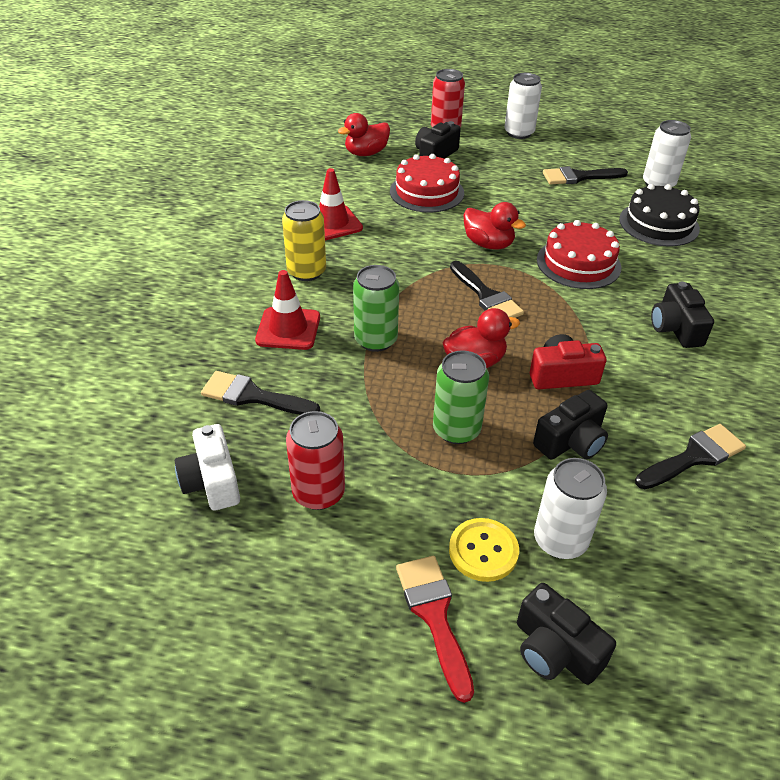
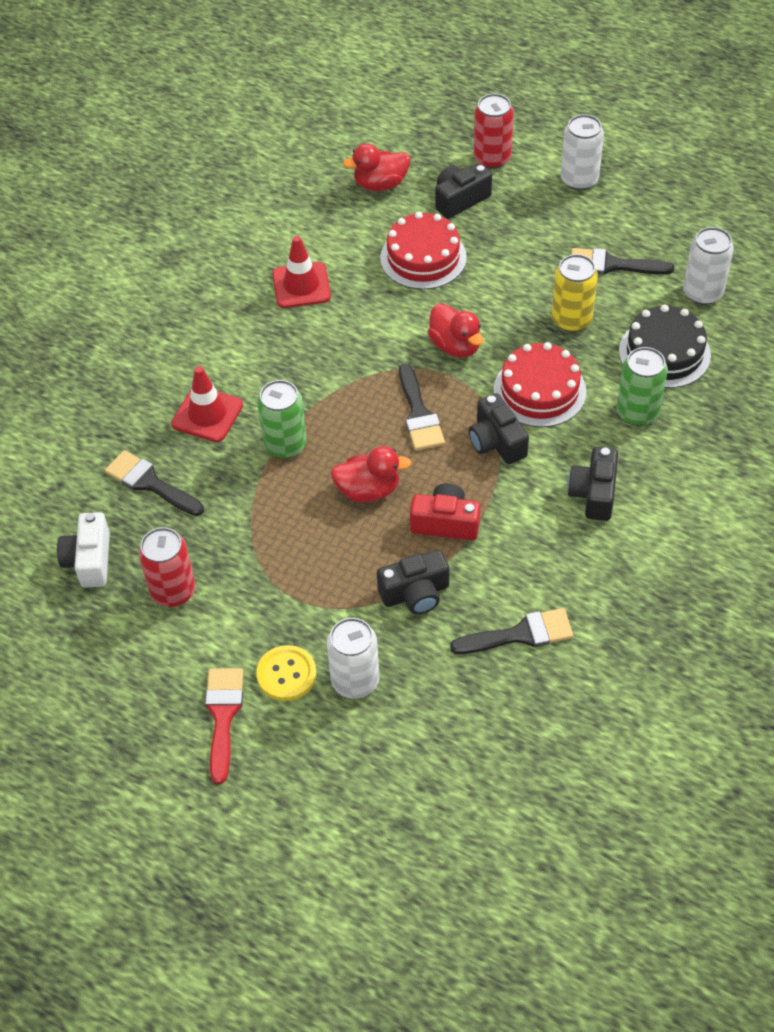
camera: 20 degrees right, 10 degrees up
(306, 272) = (250, 347): yellow can -> yellow can (571, 320)
(456, 429) = (317, 558): green can -> green can (637, 412)
(555, 650) = (303, 765): black camera -> black camera (496, 442)

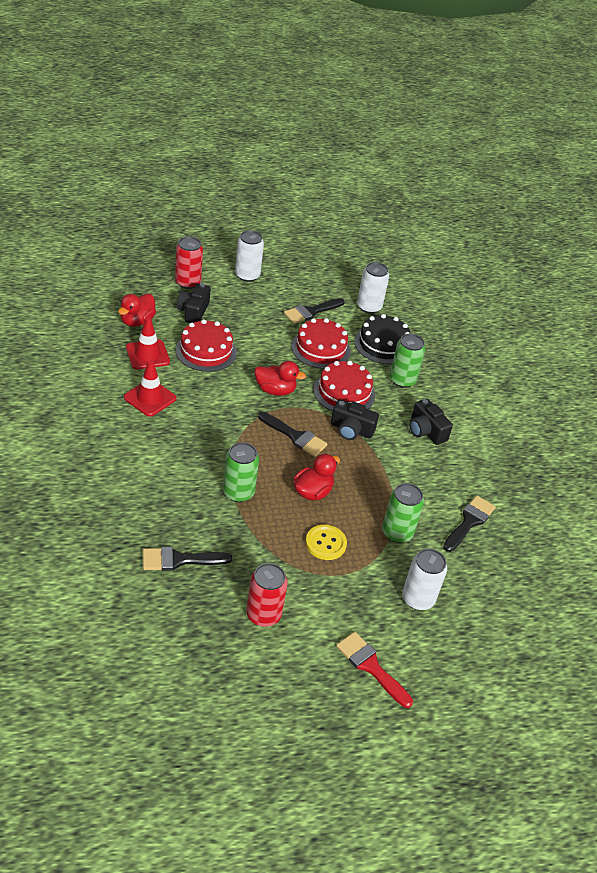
camera: 50 degrees left, 10 degrees down
(89, 560) = (190, 629): white camera -> none
(207, 414) = (172, 500): red traffic cone -> red traffic cone (147, 355)
(286, 674) = (379, 619): yellow button -> yellow button (325, 543)
(415, 593) = (397, 532): black camera -> green can
(445, 523) = (371, 486): red camera -> none
(571, 320) = (320, 349): yellow can -> red cake

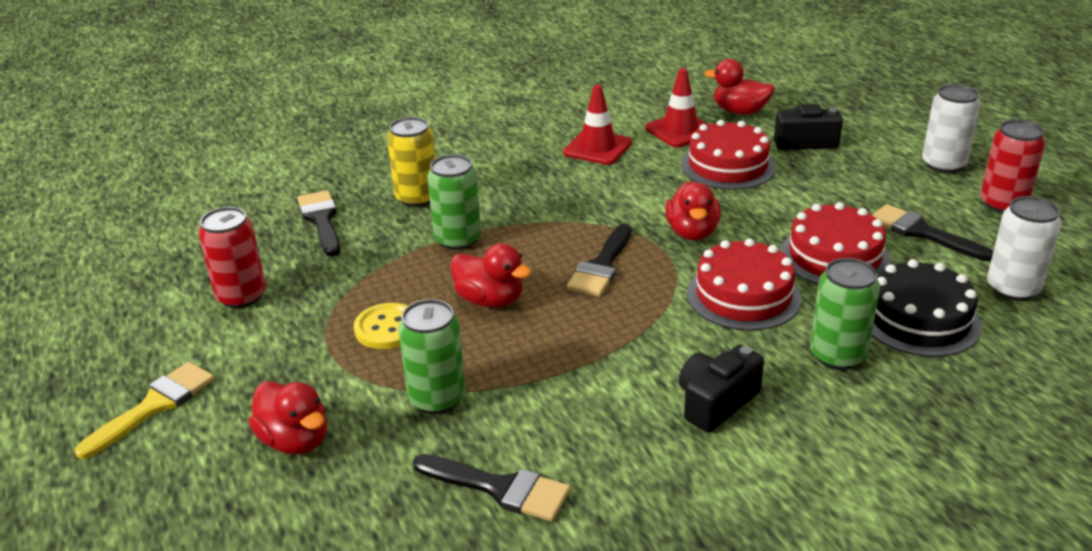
camera: 85 degrees right, 10 degrees down
(172, 502) = (417, 198): none -> yellow can
(188, 282) = (865, 126): red can -> red can (1003, 204)
(351, 430) = (655, 316): black camera -> none
(371, 666) = (154, 406): red brush -> yellow brush
(418, 599) = (295, 441): white can -> red duck

